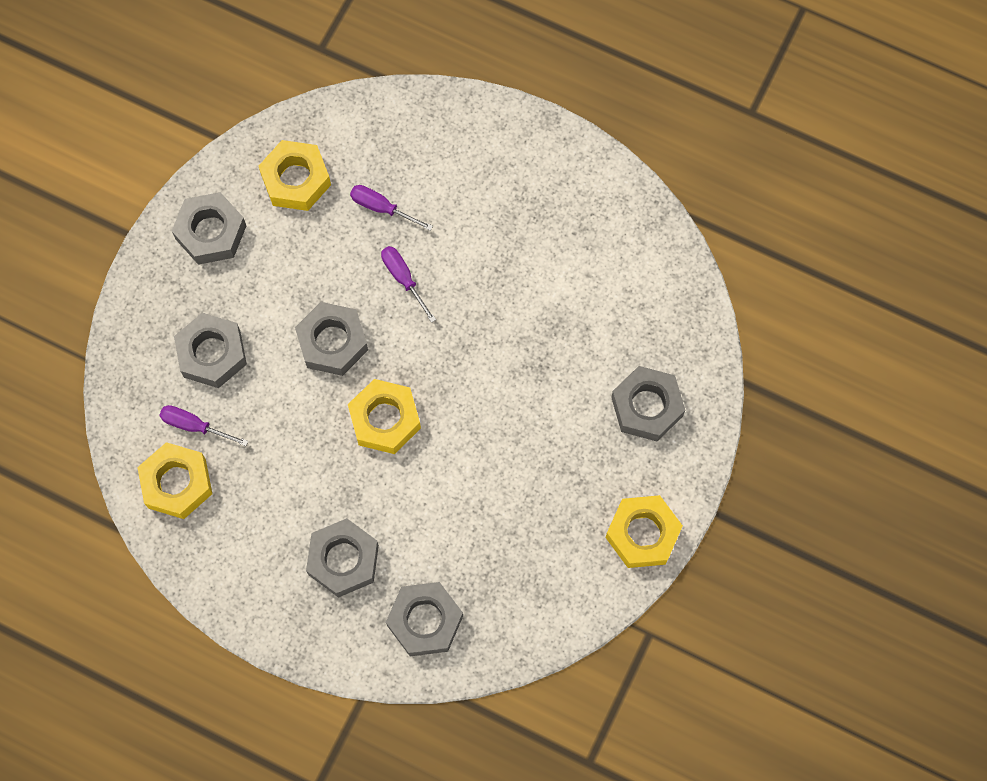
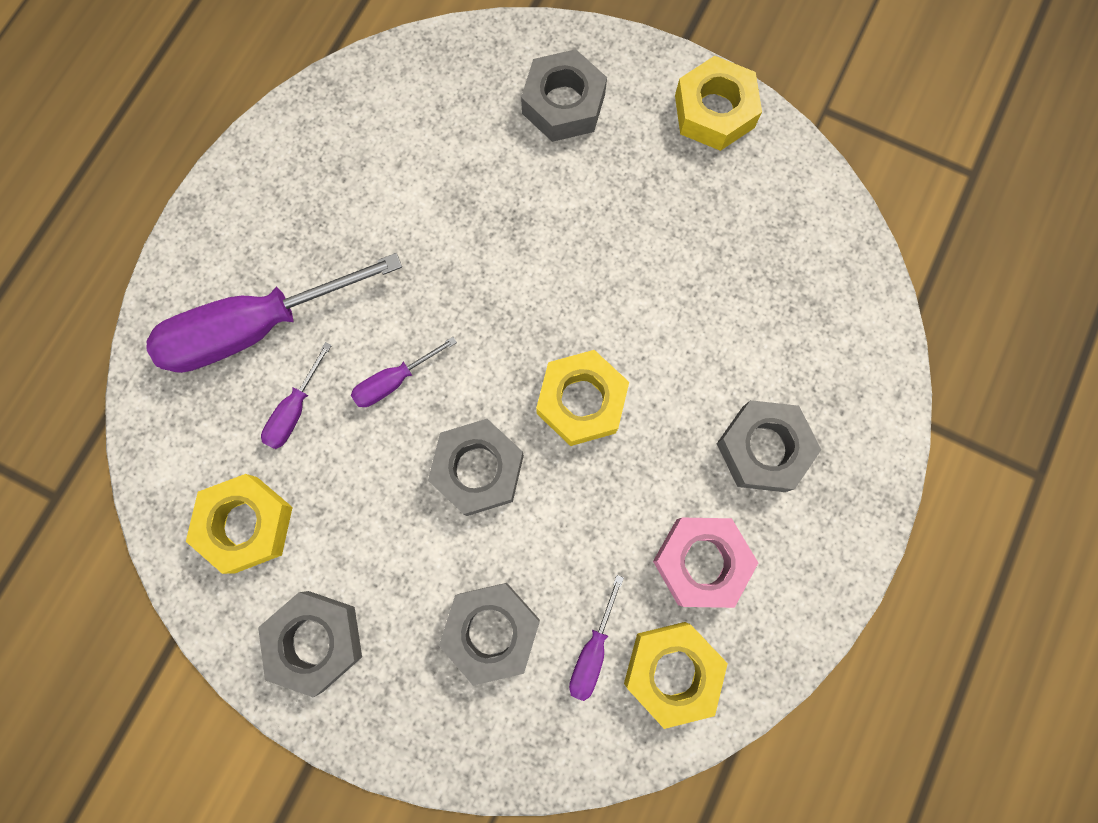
camera: 90 degrees left, 5 degrees up
(256, 507) = (701, 562): none -> pink nut
(425, 621) = (832, 350): grey nut -> none
(447, 176) = (256, 328): none -> purple screwdriver

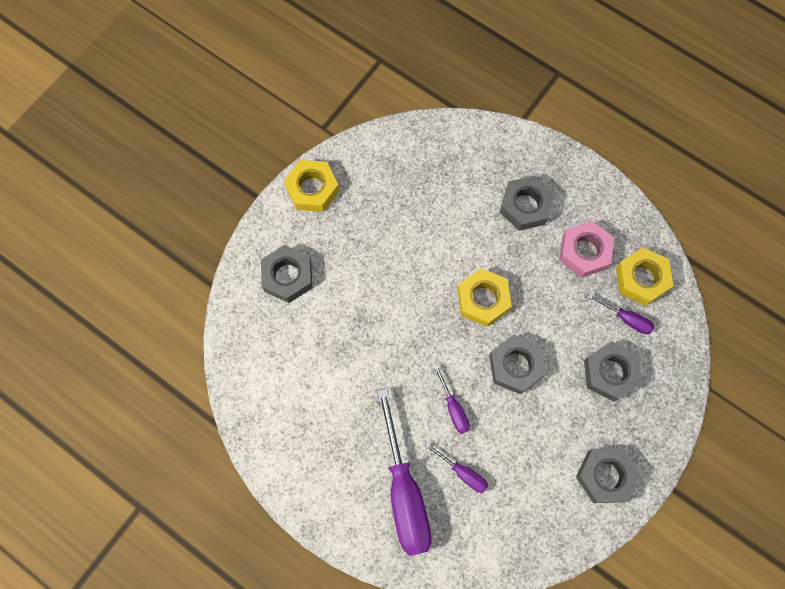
camera: 80 degrees left, 5 degrees down
(246, 524) = (531, 511): yellow nut -> none

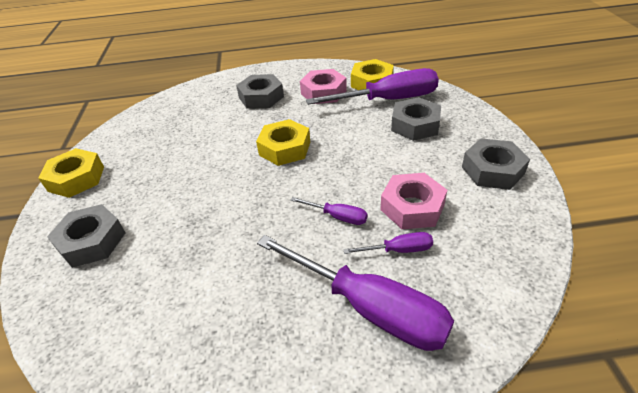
camera: 40 degrees left, 30 degrees down
(509, 449) = (412, 207): none -> pink nut
(515, 366) = (352, 162): grey nut -> none
(626, 319) = (388, 100): purple screwdriver -> purple screwdriver, size x2.20

